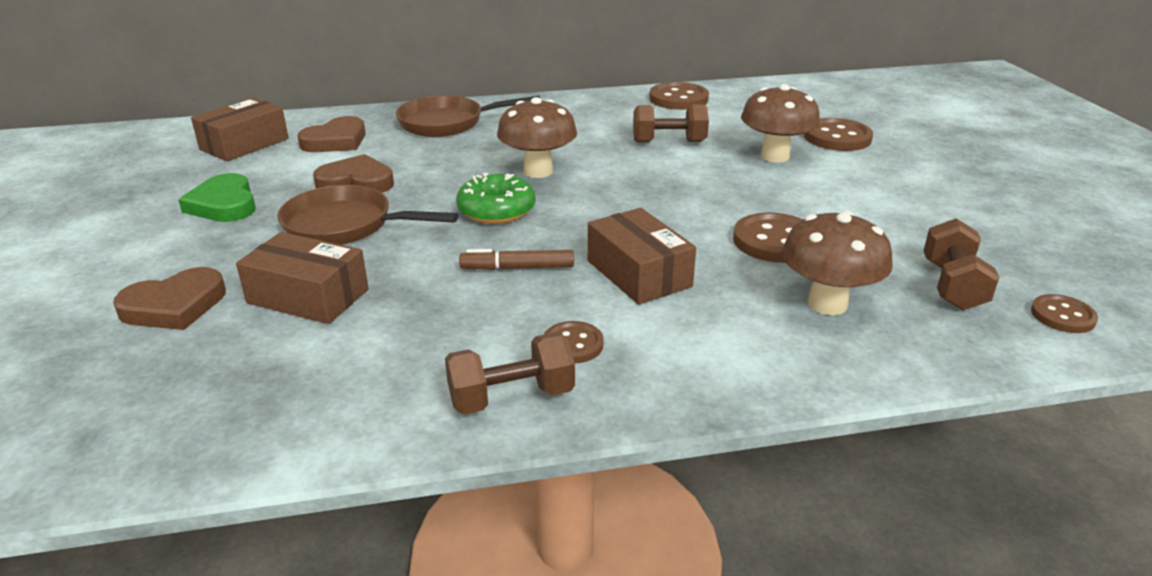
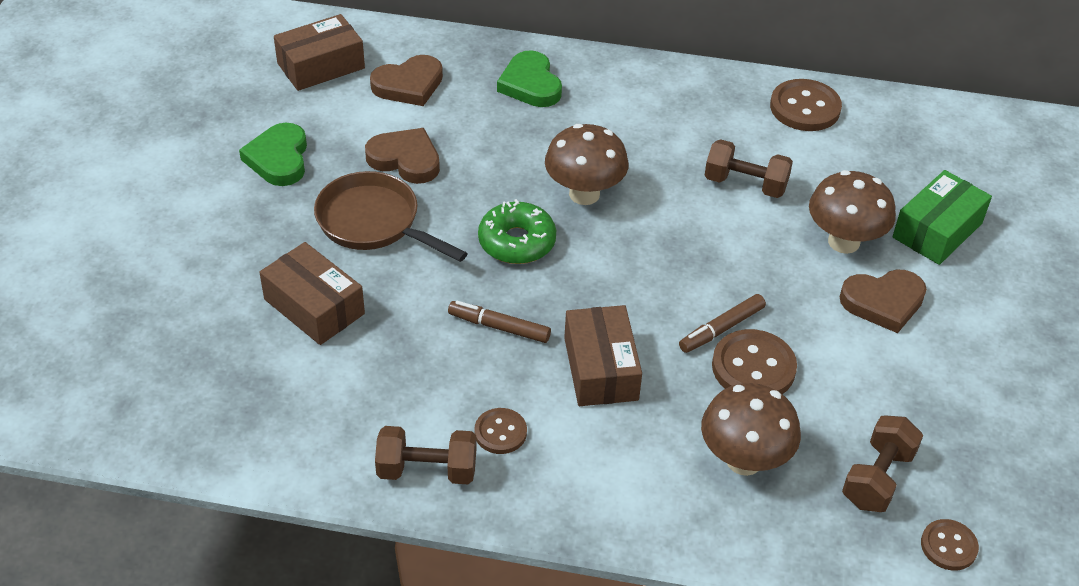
camera: 20 degrees right, 15 degrees up
(174, 306) = (209, 284): brown heart -> brown heart (883, 302)
(447, 123) = (530, 84): brown pan -> green heart
(725, 224) = (721, 329): none -> brown marker
(837, 137) = (937, 230): brown button -> green box

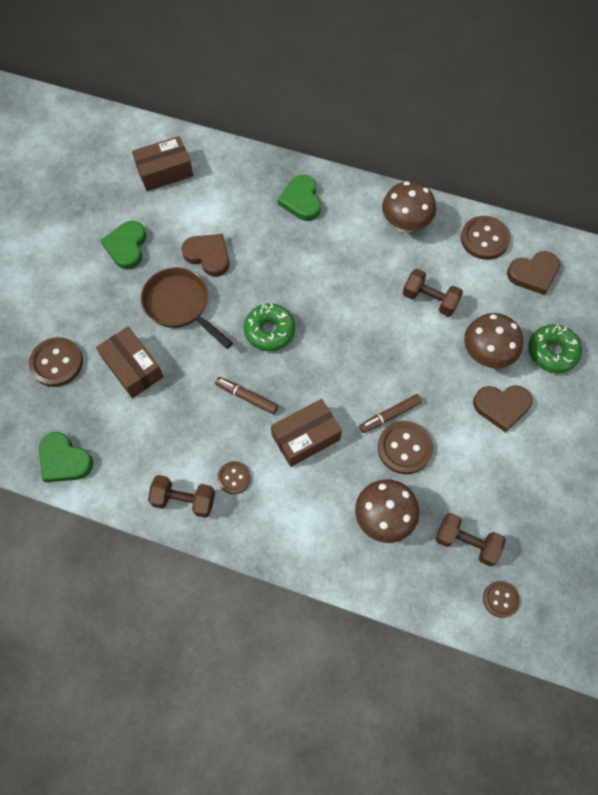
camera: 10 degrees right, 20 degrees up
(192, 312) = (57, 363): none -> brown button
(224, 437) = (64, 460): none -> green heart
(409, 85) = (220, 193): brown heart -> brown heart (533, 274)
(584, 194) = (320, 296): brown mushroom -> brown mushroom (405, 224)
(601, 369) = (306, 437): brown box -> brown box turned 60 degrees clockwise
(877, 478) = (466, 542): brown dumbbell -> brown dumbbell turned 75 degrees clockwise
(937, 230) = (552, 352): green box -> green donut

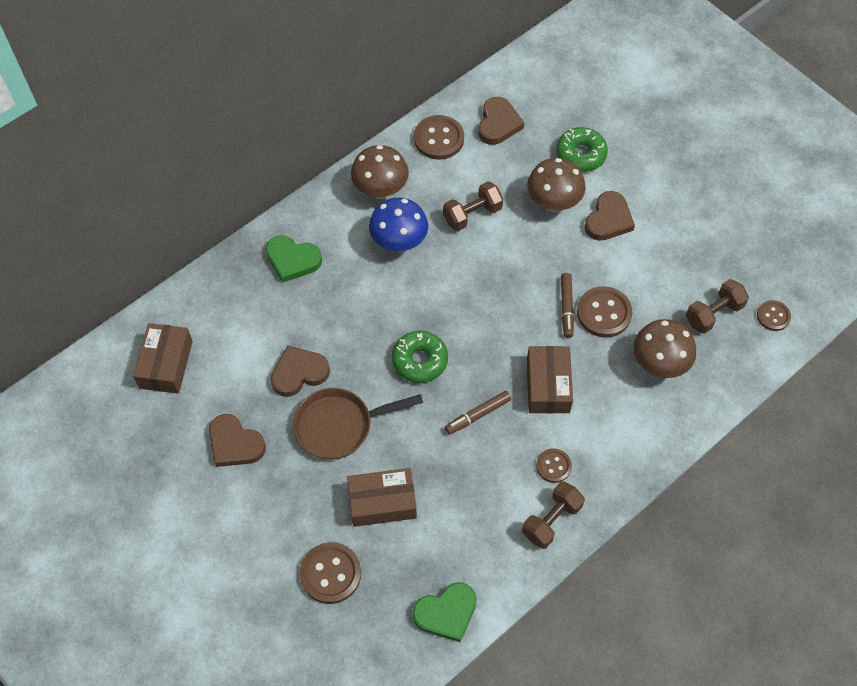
camera: 60 degrees left, 5 degrees down
(126, 247) = (235, 444): green heart -> brown heart
(366, 262) = (399, 242): none -> blue mushroom

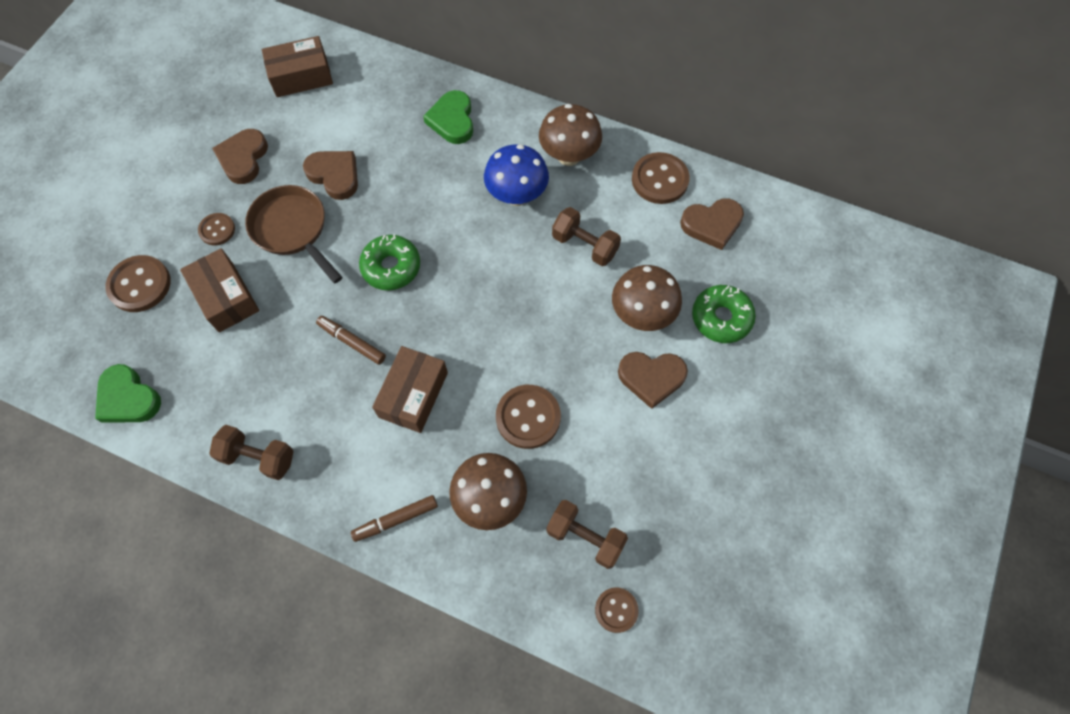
camera: 65 degrees right, 5 degrees up
(548, 386) = (413, 395): brown box -> brown box turned 45 degrees counterclockwise
(553, 466) = (321, 436): brown button -> brown button (217, 230)
(566, 307) = (516, 377): brown marker -> brown marker (396, 520)

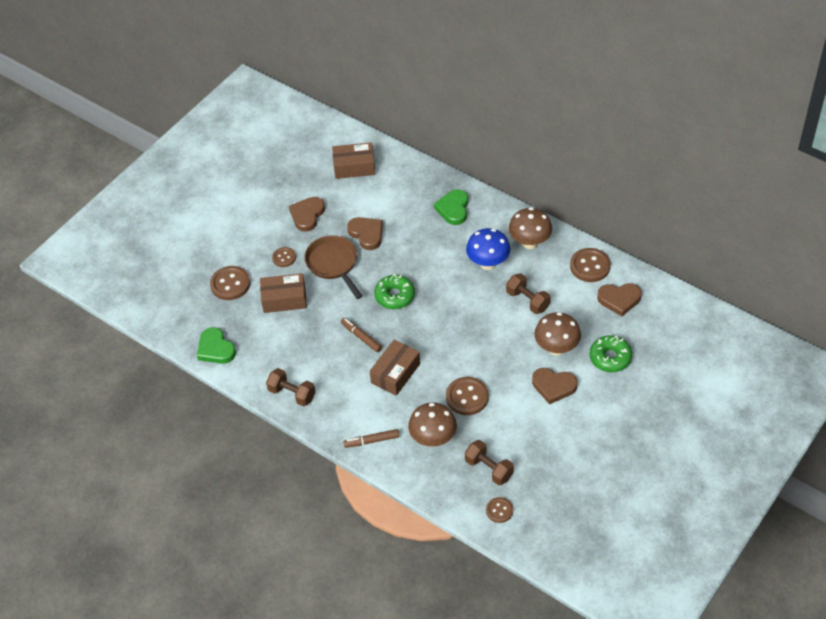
camera: 15 degrees right, 15 degrees down
(226, 297) = (284, 299): brown box -> brown box turned 75 degrees counterclockwise

